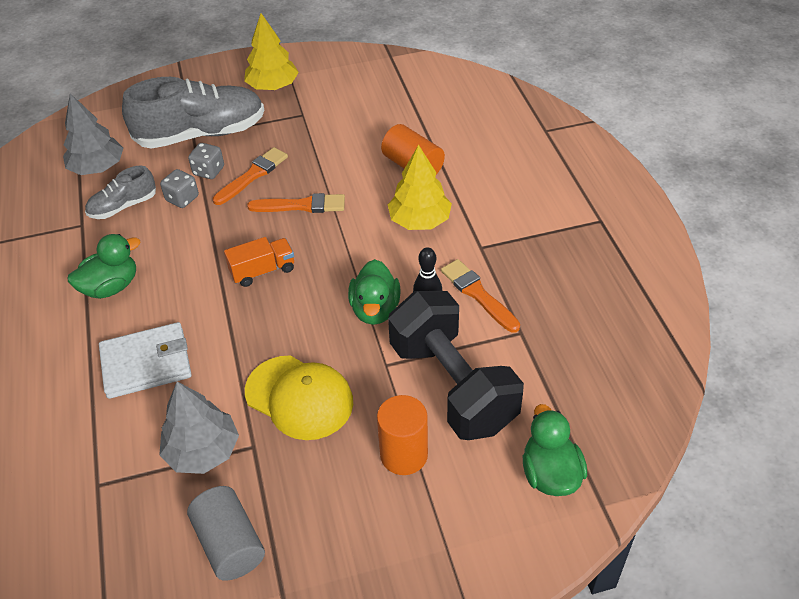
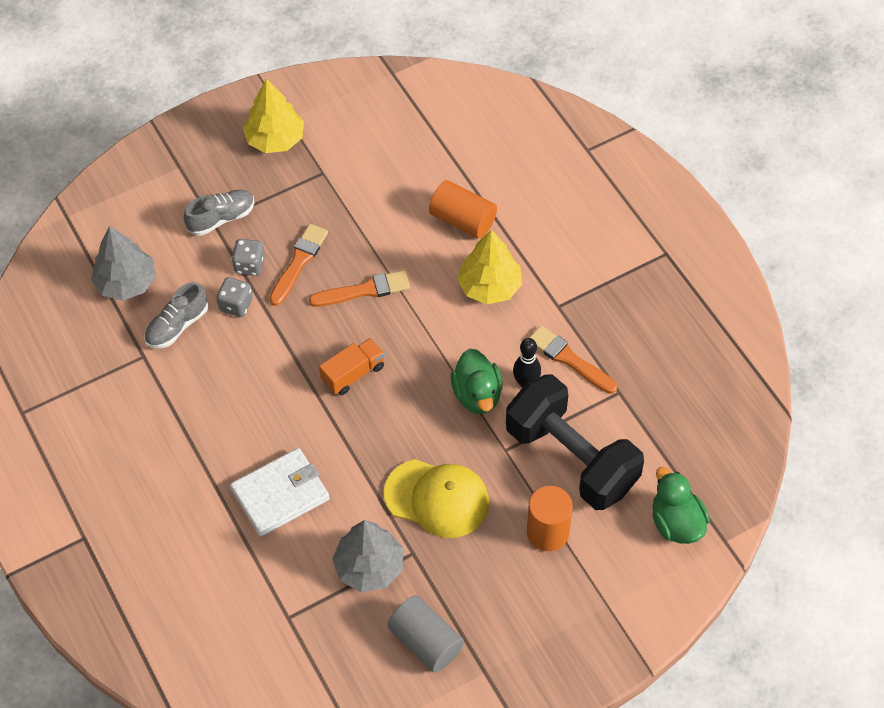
camera: 15 degrees left, 10 degrees up
(111, 287) = (208, 421): green duck -> none
(201, 134) = (221, 218): grey shoe -> grey shoe, size x0.51

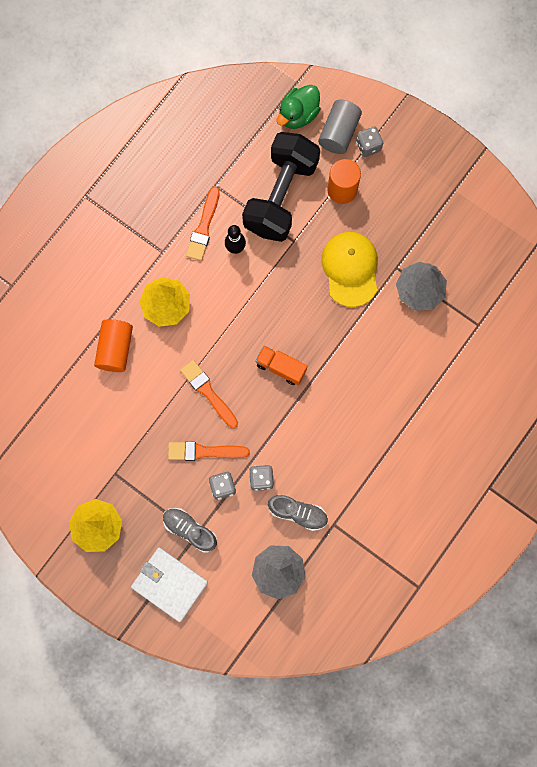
camera: 115 degrees left, 20 degrees up
(280, 494) = (395, 372): white wallet -> white wallet (169, 584)
(425, 642) = (452, 233): grey cylinder -> grey cylinder (339, 133)
(477, 395) = (259, 276): green duck -> none
(595, 590) = (368, 146): none -> grey dice

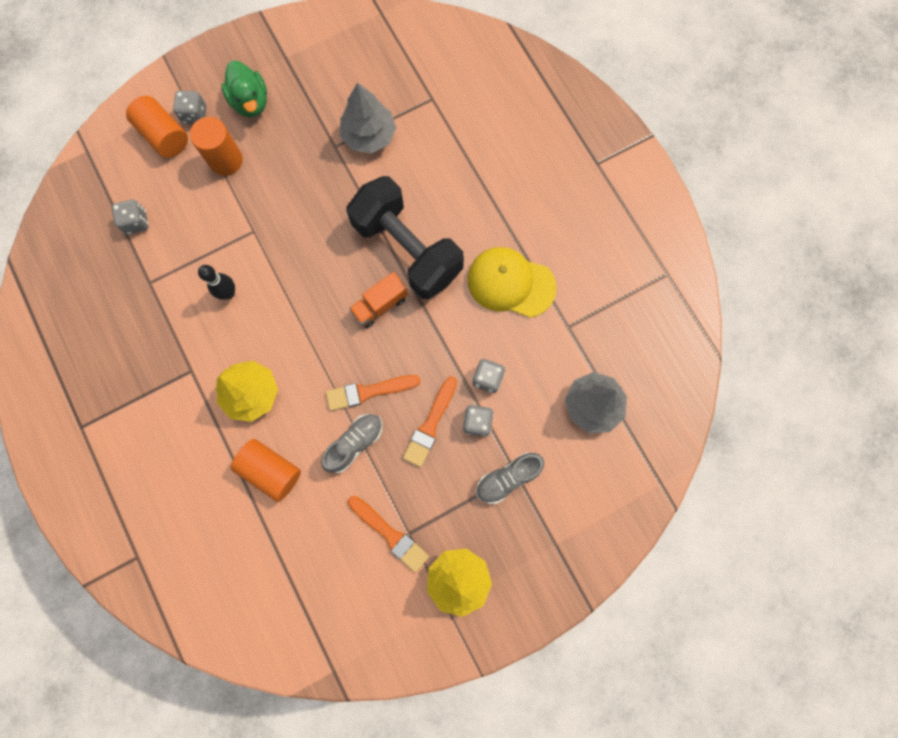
camera: 65 degrees left, 0 degrees up
(169, 584) = (556, 527): white wallet -> none
(203, 227) = (187, 315): orange brush -> orange brush (390, 534)
(258, 150) = (136, 222): none -> grey dice
(281, 196) = (198, 222): black dumbbell -> black dumbbell (407, 249)
(298, 115) = (122, 166): green duck -> green duck (250, 102)
(298, 513) = (540, 357): grey shoe -> grey shoe (355, 443)
(339, 133) = (164, 136): grey cylinder -> orange cylinder
(350, 269) = (312, 190): yellow cap -> yellow cap (510, 283)

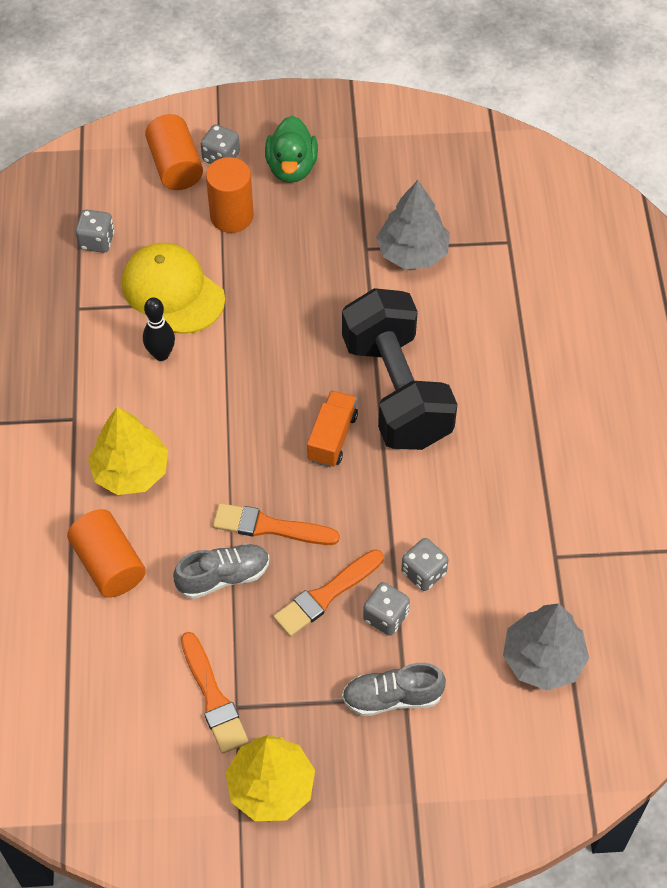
camera: 25 degrees right, 20 degrees down
(380, 305) = (332, 438): orange truck -> orange truck turned 120 degrees clockwise
(510, 283) = (506, 478): yellow cap -> yellow cap (173, 291)

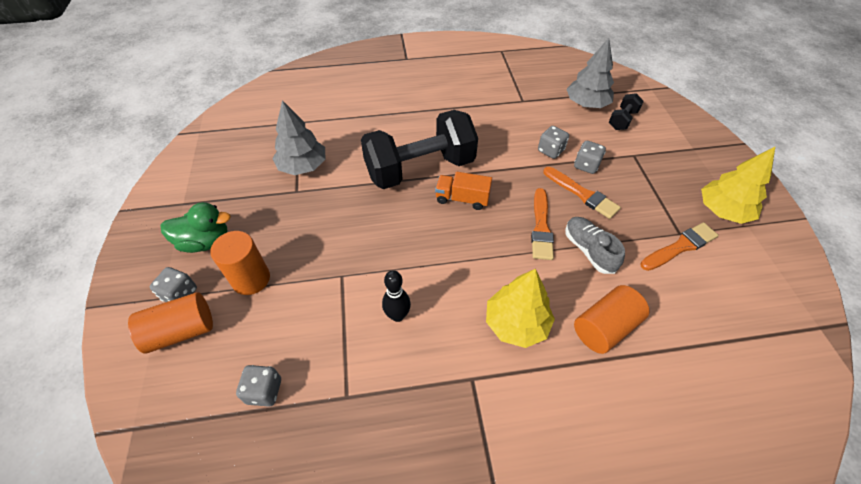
camera: 95 degrees left, 5 degrees down
(173, 291) = (330, 315): yellow cap -> none
(392, 697) = (637, 160): grey shoe -> none
(495, 707) = (622, 120): none -> black dumbbell

